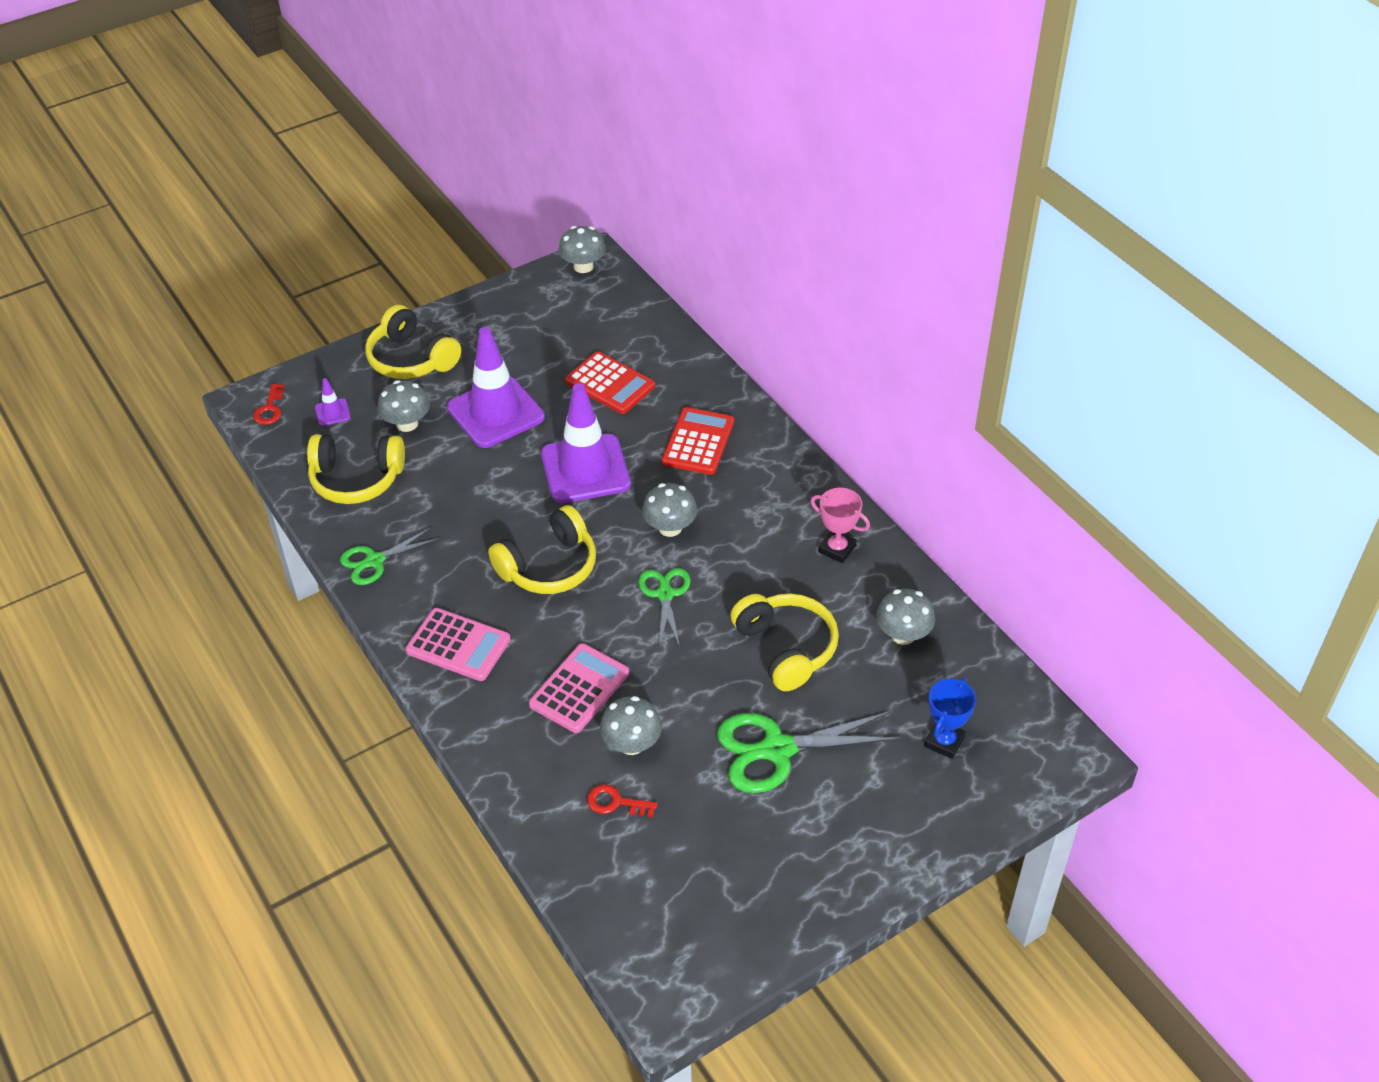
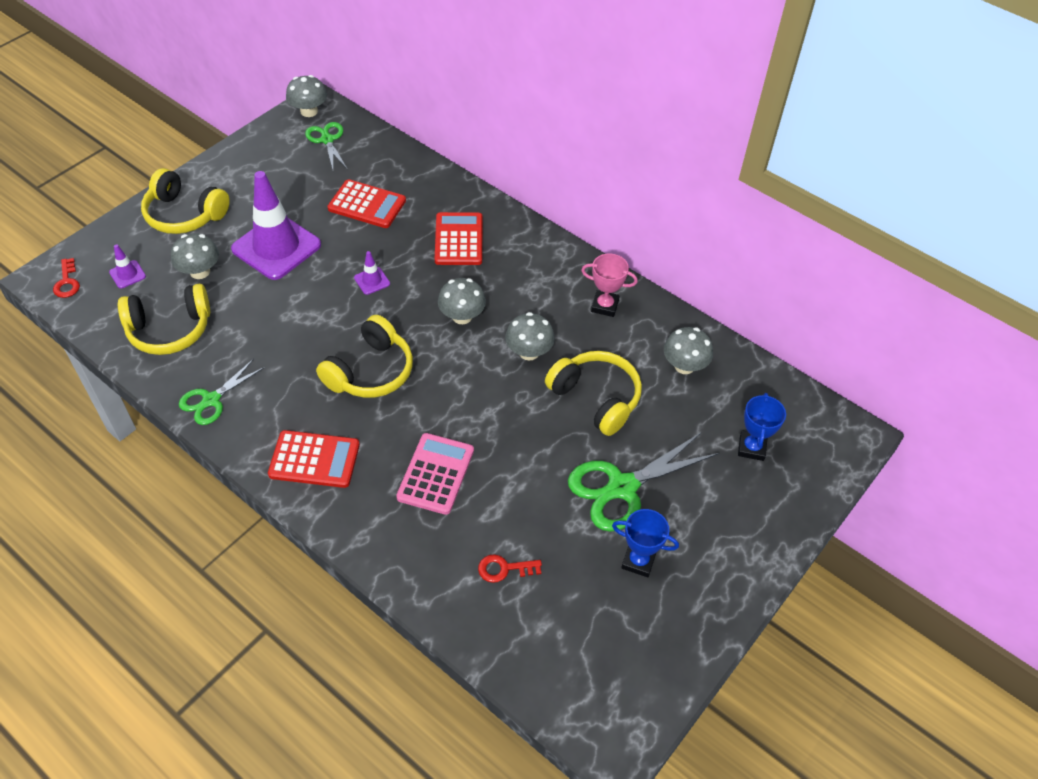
camera: 20 degrees left, 5 degrees up
(458, 645) = (314, 460): pink calculator -> red calculator
(585, 469) = (372, 281): purple traffic cone -> purple traffic cone, size x0.41
(631, 744) = (498, 512): grey mushroom -> grey mushroom (529, 352)
(665, 594) = (479, 374): green scissors -> green scissors (327, 140)
(764, 830) = (638, 561): none -> blue trophy

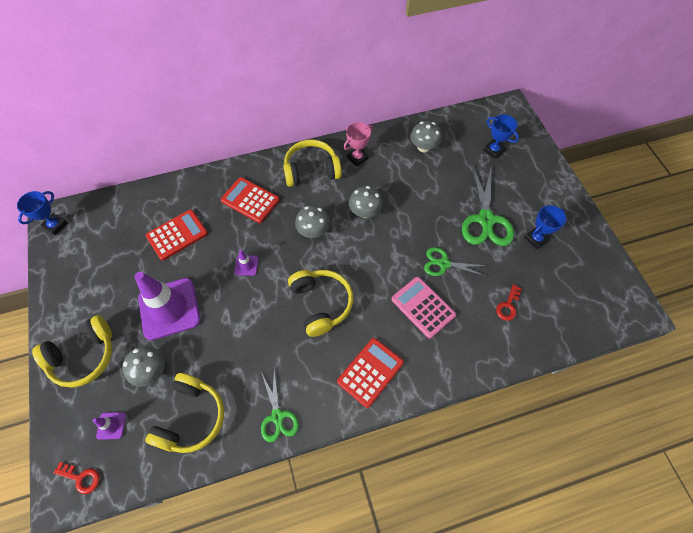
camera: 55 degrees left, 10 degrees up
(309, 111) = (55, 225): grey mushroom -> blue trophy
(327, 140) = (94, 228): green scissors -> green scissors (443, 263)
(596, 398) = (419, 198): yellow headphones -> yellow headphones (311, 170)

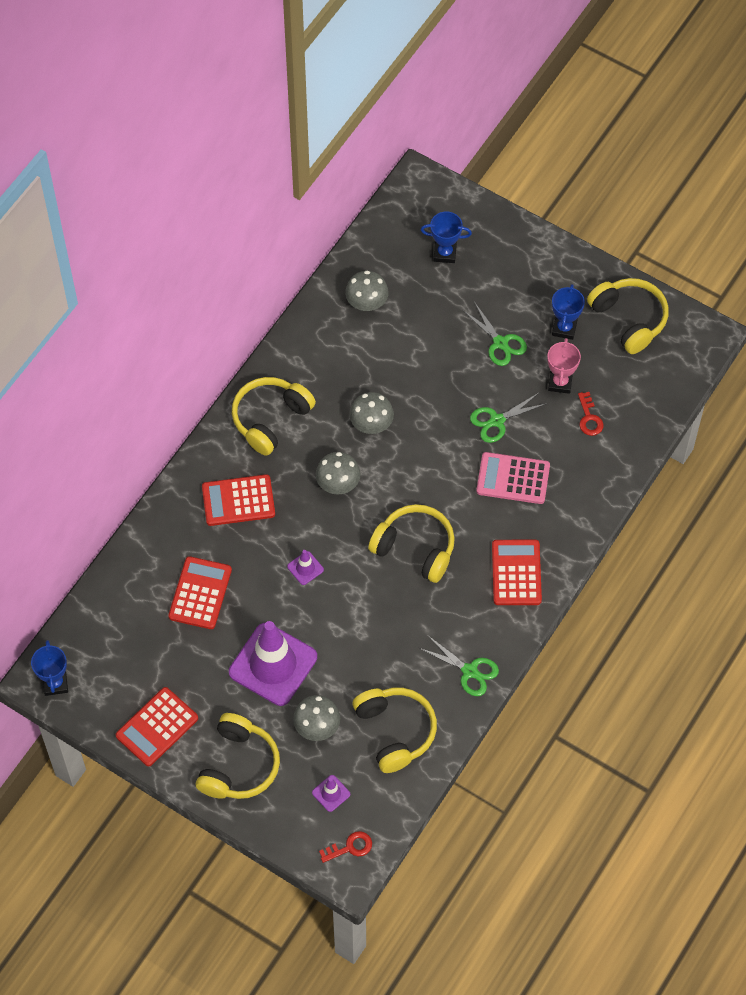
camera: 40 degrees left, 0 degrees up
(72, 293) = (157, 727): none -> red calculator
(357, 158) = (306, 368): pink trophy -> pink trophy (560, 383)
(486, 220) = (500, 343): green scissors -> green scissors, size x0.60
(586, 262) = (629, 319): none -> yellow headphones

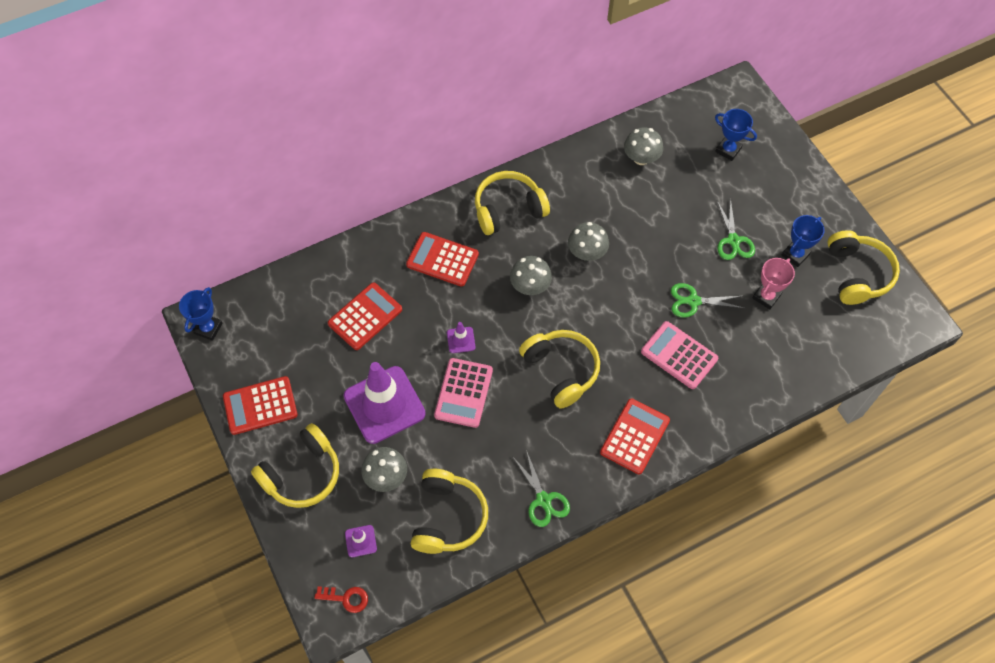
camera: 30 degrees right, 0 degrees up
(339, 615) = (463, 393): none -> pink calculator
(589, 418) = (775, 338): red key -> none

